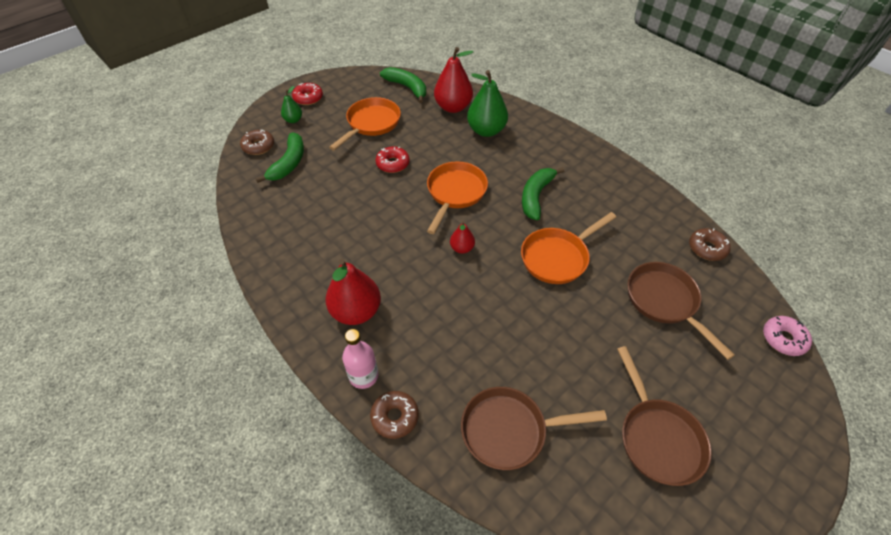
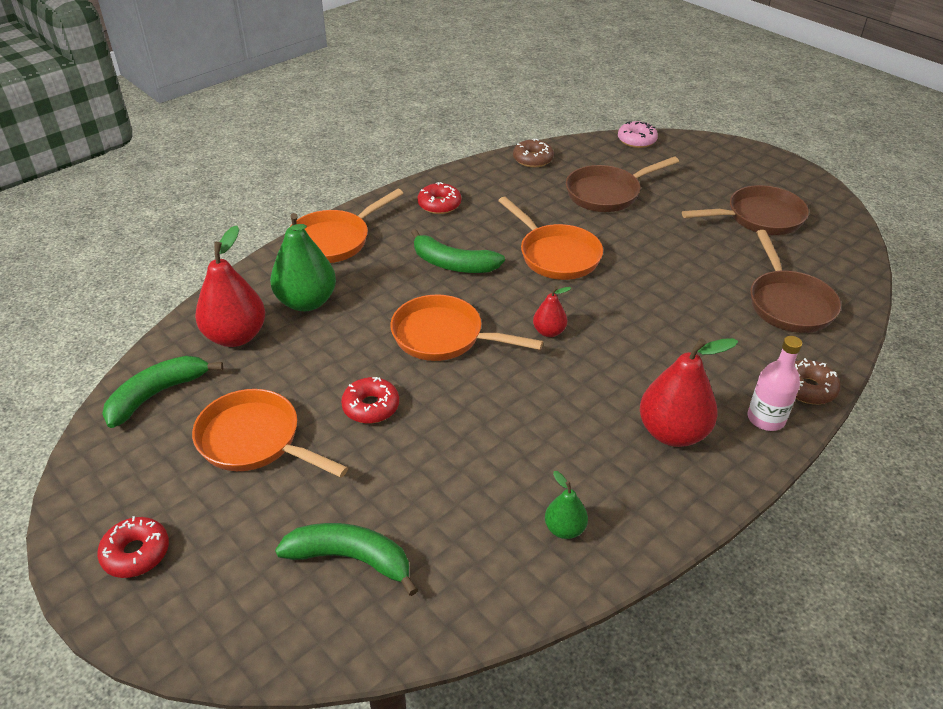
camera: 90 degrees left, 10 degrees down
(258, 146) = (288, 624): brown donut -> none
(293, 120) = (210, 571): green pear -> green pear (564, 529)
(554, 137) = (334, 240): none -> orange pan
(613, 187) = (439, 204): none -> red donut

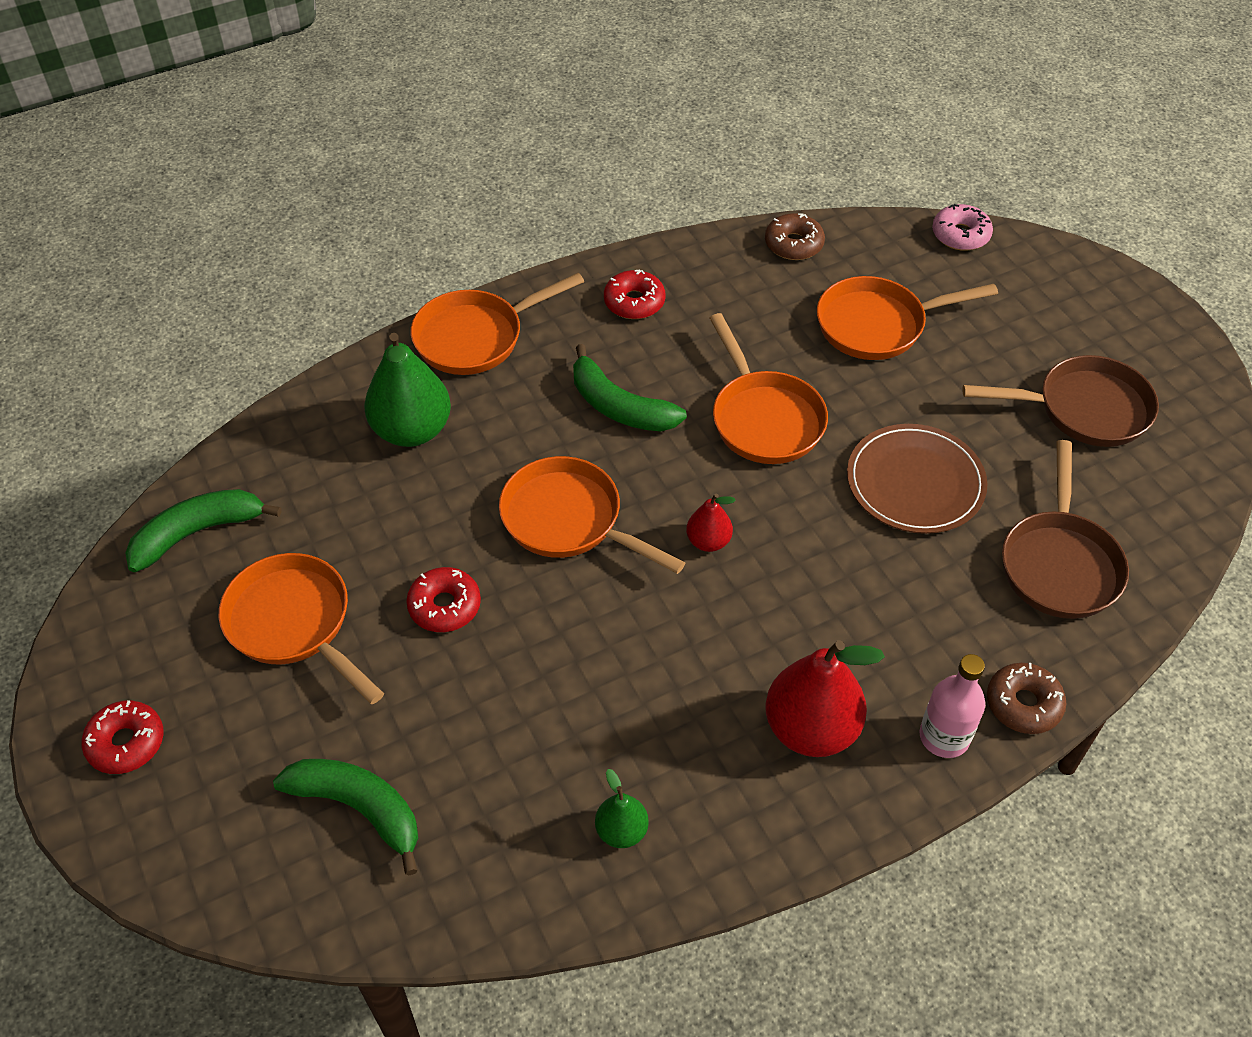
camera: 15 degrees right, 10 degrees up
(236, 336) = (311, 466): red pear -> none
(607, 193) = (877, 325): brown pan -> orange pan
(673, 274) = (915, 482): none -> brown plate

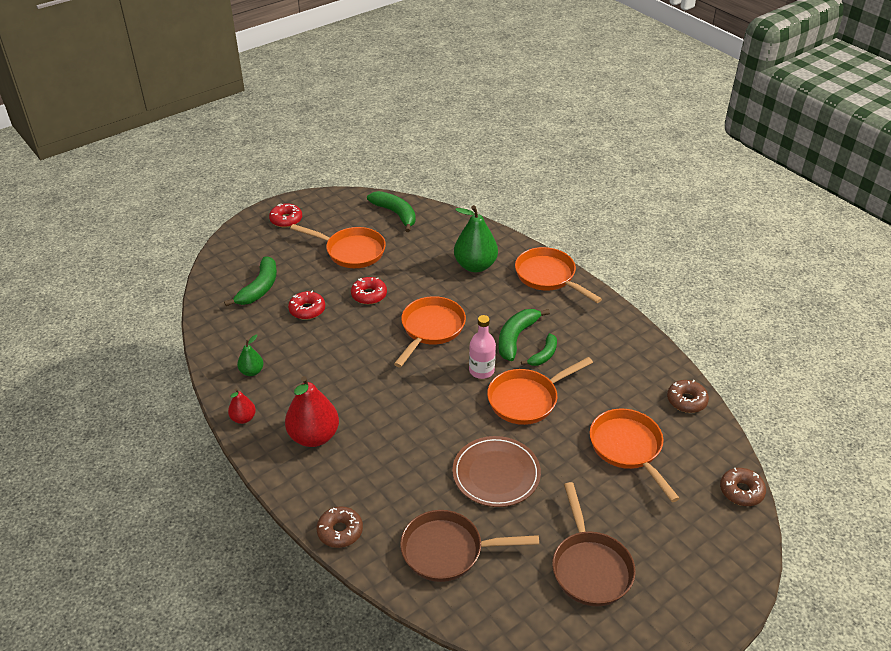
camera: 80 degrees right, 10 degrees down
(294, 623) = (351, 251): orange pan -> orange pan turned 75 degrees clockwise
(634, 302) = (601, 333): red donut -> red donut (307, 310)
(669, 380) = (543, 355): none -> green banana
(708, 541) = (429, 384): red pear -> red pear (243, 418)
(944, 737) = (314, 494): pink bottle -> pink bottle (481, 370)
(960, 235) = (741, 491): pink donut -> brown donut

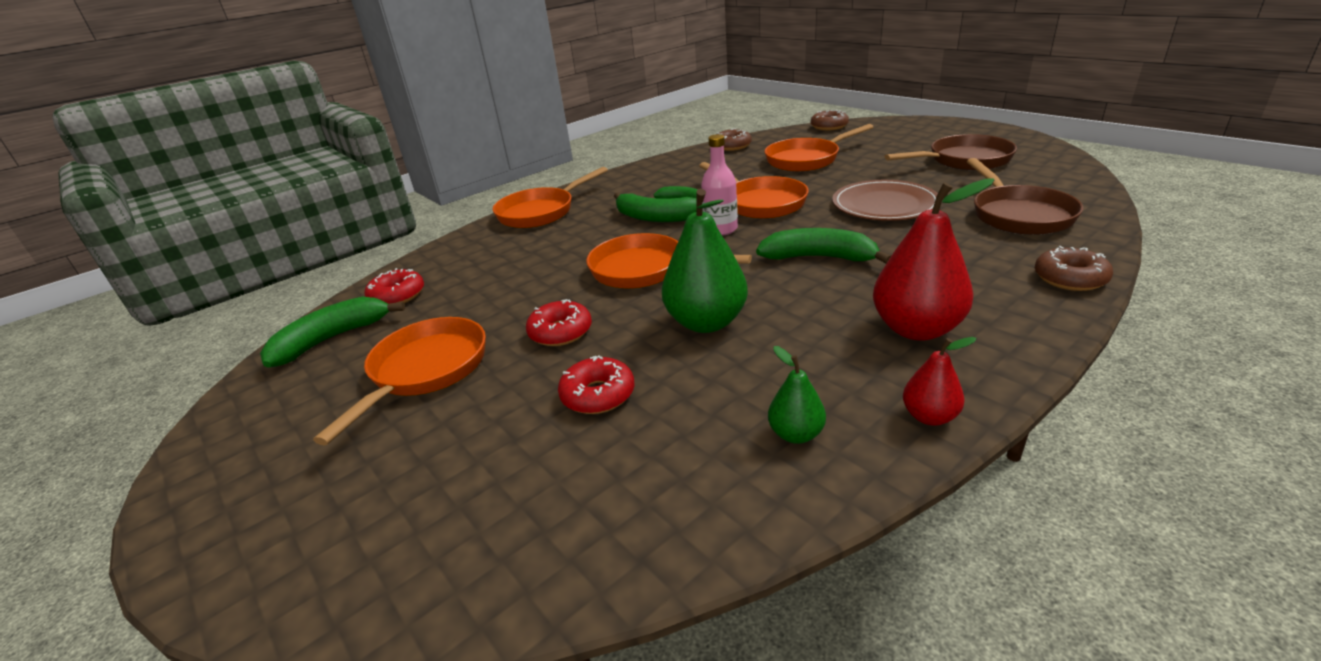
camera: 90 degrees left, 10 degrees down
(259, 288) = (516, 484): green banana -> green banana (819, 257)
(286, 220) = (251, 493): red donut -> red donut (397, 296)
(475, 266) = (506, 256): green pear -> green pear (706, 322)

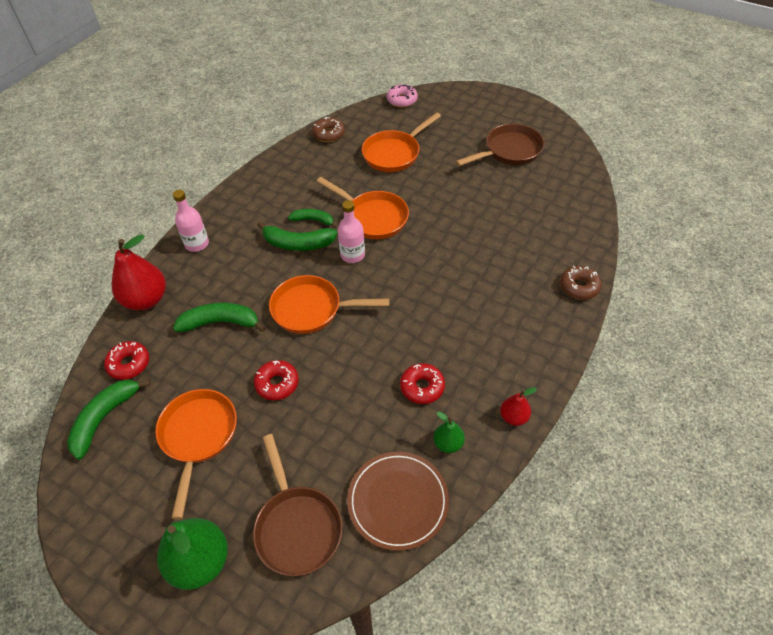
camera: 20 degrees left, 20 degrees up
(540, 212) = (197, 244): orange pan -> pink bottle
(598, 395) = (325, 435): red donut -> red donut (422, 387)
(706, 322) = (372, 359): green pear -> green pear (200, 562)
(819, 257) = (429, 282): green banana -> green banana (220, 322)
(829, 126) = (402, 100): brown donut -> pink donut
(884, 205) = (462, 214): brown plate -> brown plate (398, 501)
(916, 329) = (499, 346): red pear -> red pear (146, 300)
(1018, 215) = (548, 220): brown pan -> brown pan (297, 527)

